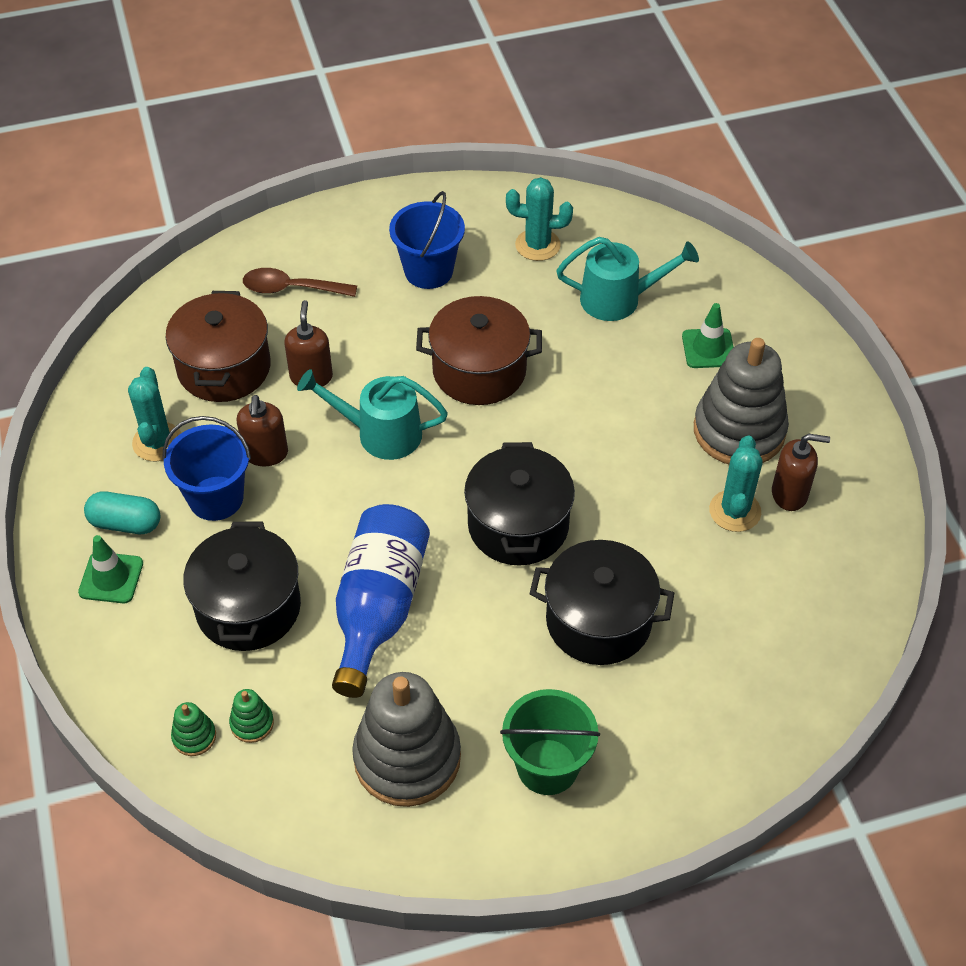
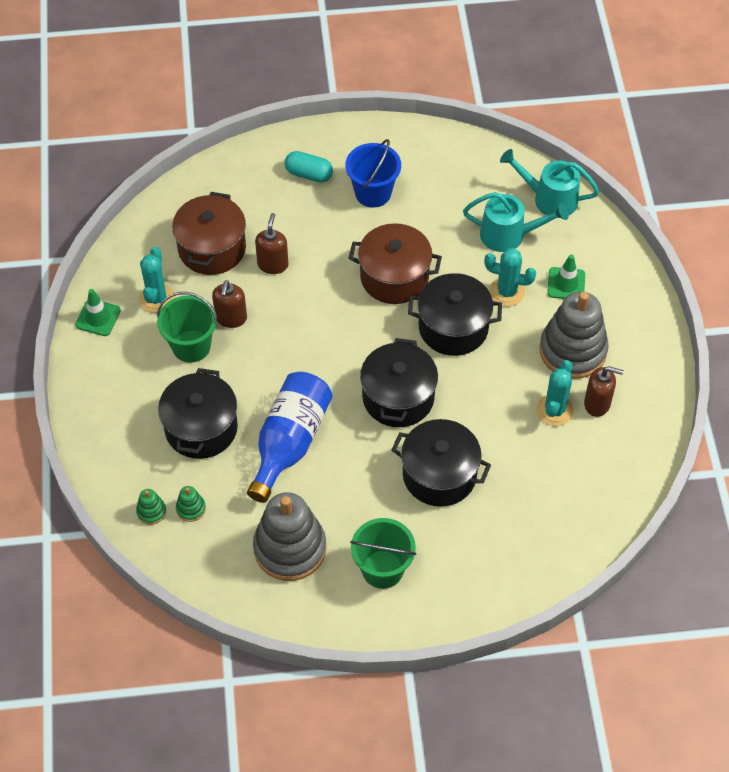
camera: 10 degrees right, 5 degrees up
(111, 578) = (111, 393): green traffic cone -> green traffic cone (98, 318)
(125, 523) = (126, 355): turquoise capsule -> turquoise capsule (309, 174)
(216, 498) = (191, 346): blue bucket -> green bucket
(291, 289) = (270, 193): brown spoon -> none
(379, 433) = (314, 315): turquoise watering can -> turquoise watering can (549, 199)
(537, 245) = (458, 183): turquoise cactus -> turquoise cactus (507, 292)
(572, 423) = (453, 327): none -> black pot

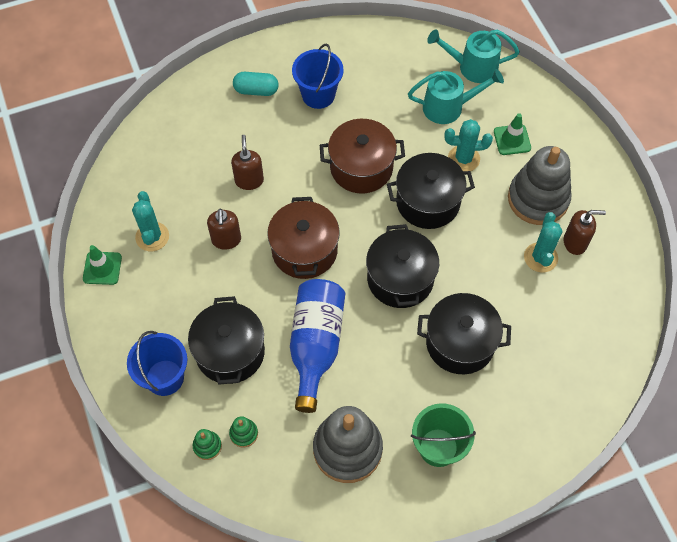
camera: 15 degrees left, 5 degrees up
(129, 437) = (164, 377): none -> blue bucket
(191, 346) = (197, 275): green bucket -> none
(212, 248) = (189, 178): brown pot -> brown pot (304, 250)

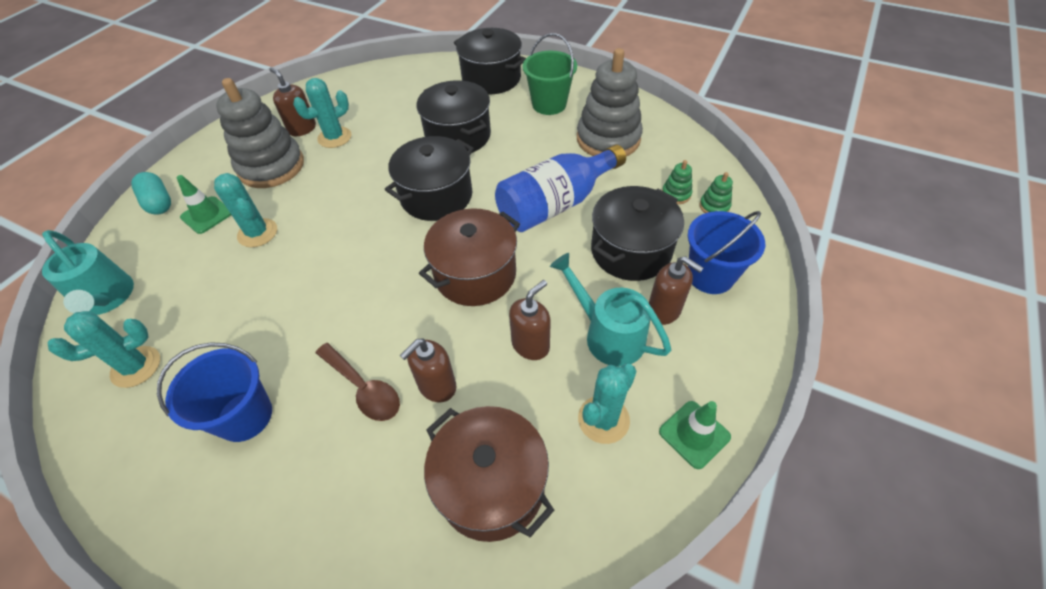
camera: 130 degrees left, 10 degrees down
(173, 326) = (664, 310): none -> brown soap dispenser
(256, 90) = (283, 499): turquoise capsule -> turquoise capsule (159, 202)
(282, 149) = (364, 388): none -> brown spoon
(361, 167) = (332, 299): brown pot -> brown pot (491, 485)
(400, 64) = (136, 367): none -> turquoise cactus
(428, 202) = (334, 227): black pot -> black pot (491, 78)
(449, 107) = (188, 282): turquoise watering can -> turquoise watering can (607, 334)

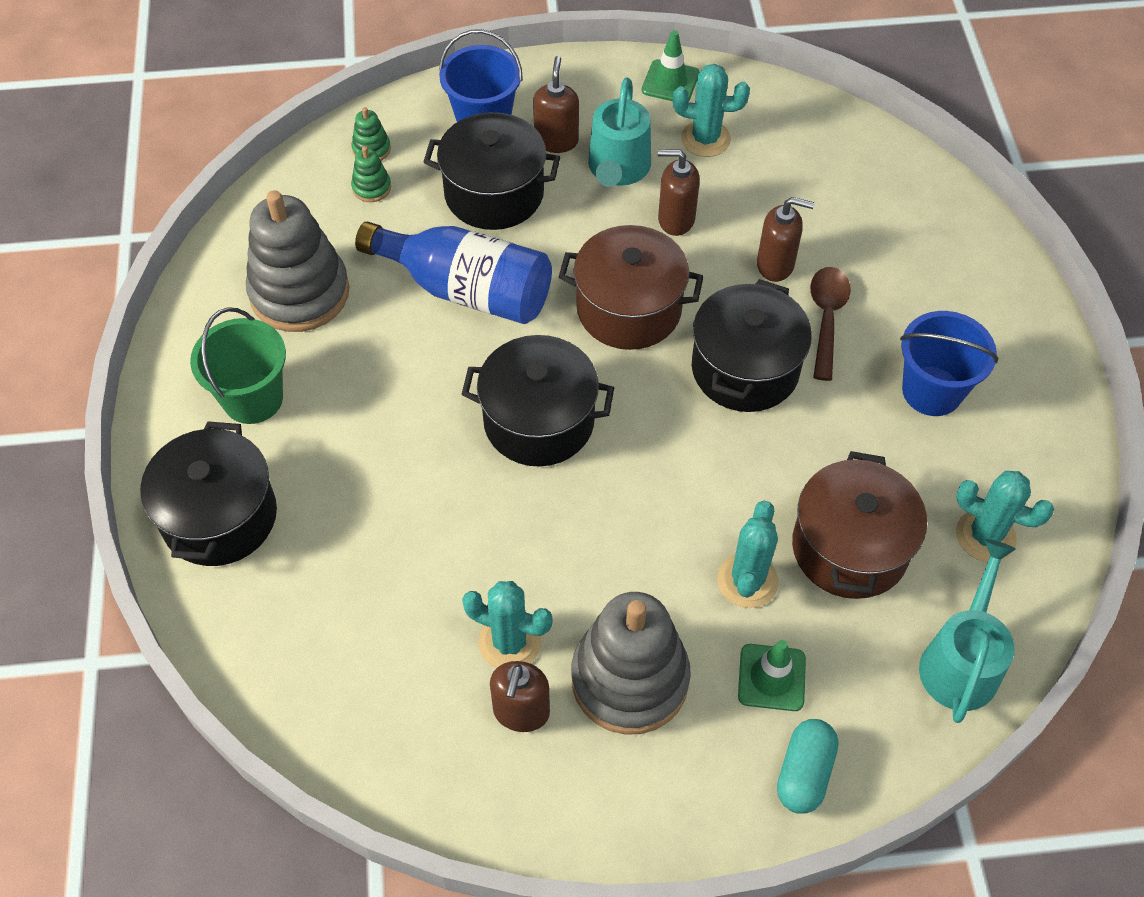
camera: 125 degrees left, 5 degrees up
(458, 136) = (400, 472): black pot -> black pot (745, 369)
(491, 485) = (820, 182): brown pot -> brown pot (849, 548)

